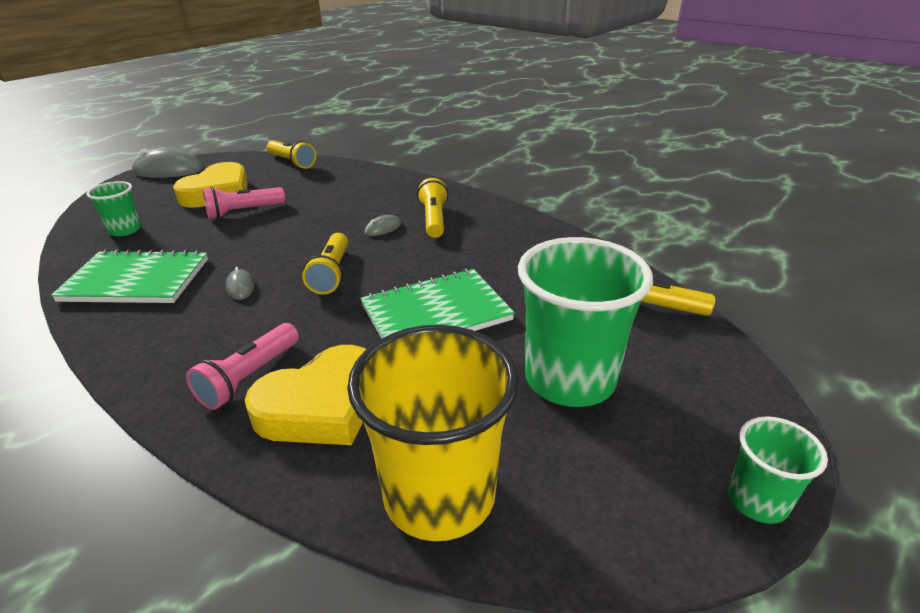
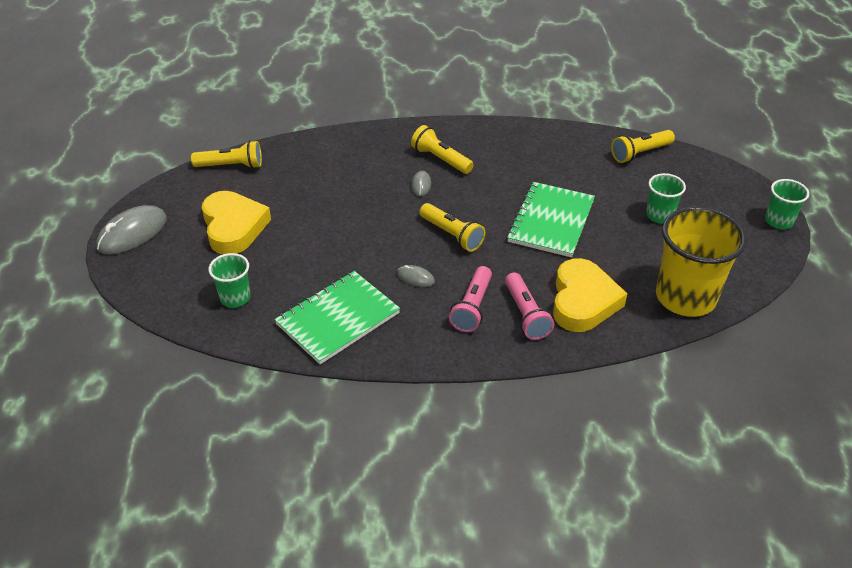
camera: 45 degrees left, 10 degrees up
(244, 212) = (294, 229): pink flashlight -> pink flashlight (472, 307)
(570, 379) = (659, 215): green cup -> green cup, size x0.50

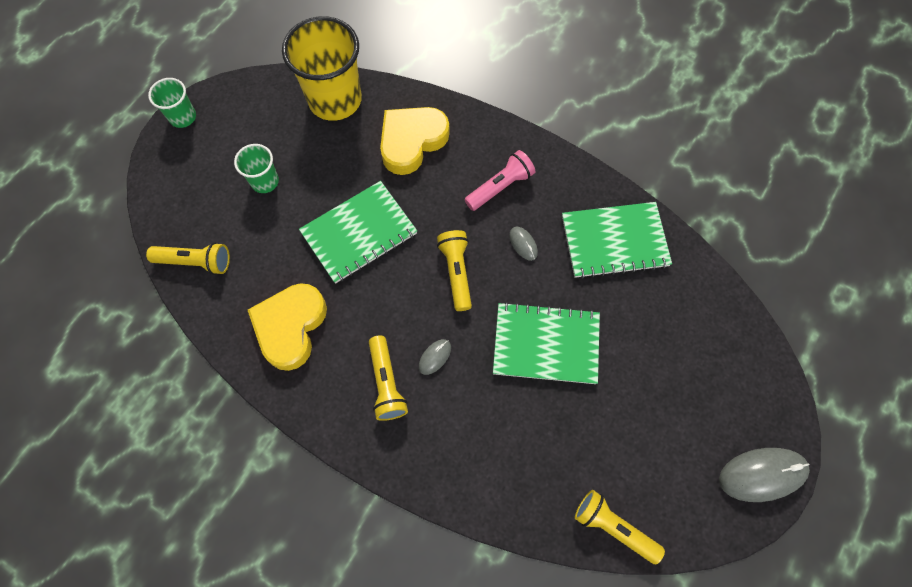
camera: 145 degrees left, 25 degrees up
(233, 227) = (654, 416): yellow heart -> yellow heart (290, 327)
(235, 298) = (691, 318): green cup -> none
(345, 228) = (546, 344): none -> green notebook
(526, 314) = (465, 156): pink flashlight -> none

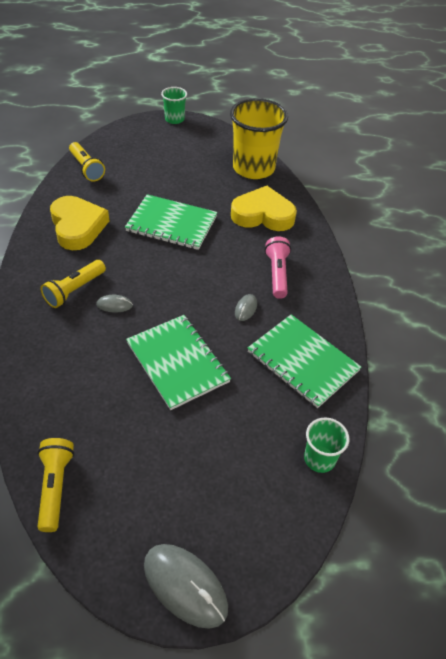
camera: 50 degrees right, 20 degrees down
(265, 181) = (166, 168): green cup -> green cup (319, 459)
(290, 327) = (77, 227): yellow heart -> yellow heart turned 90 degrees clockwise
(456, 272) = (188, 284): yellow flashlight -> none
(500, 187) = (277, 274): pink flashlight -> pink flashlight turned 105 degrees counterclockwise

